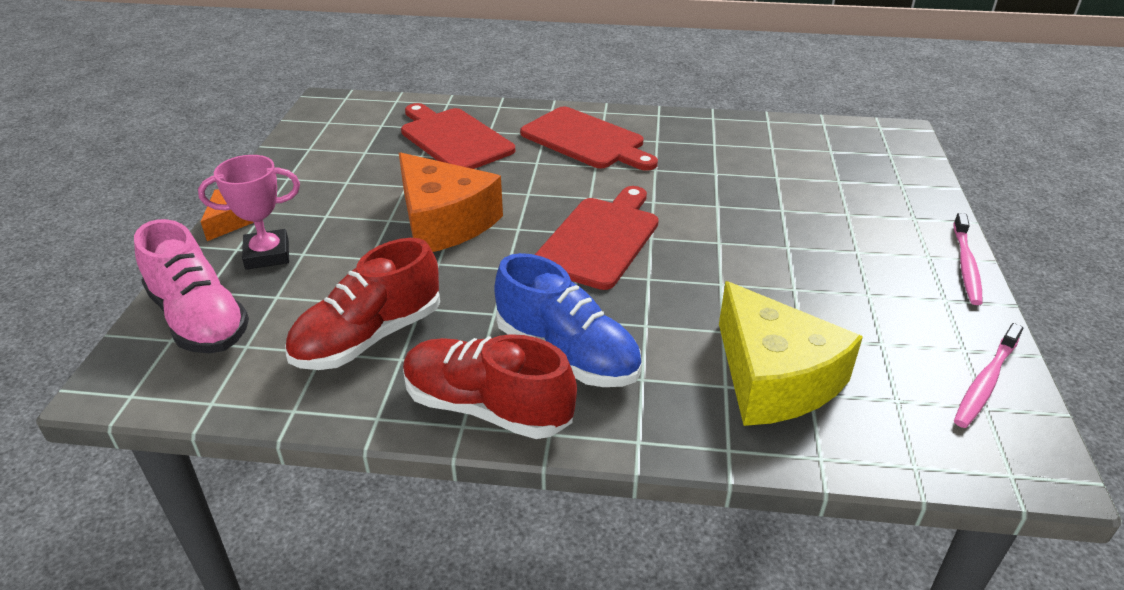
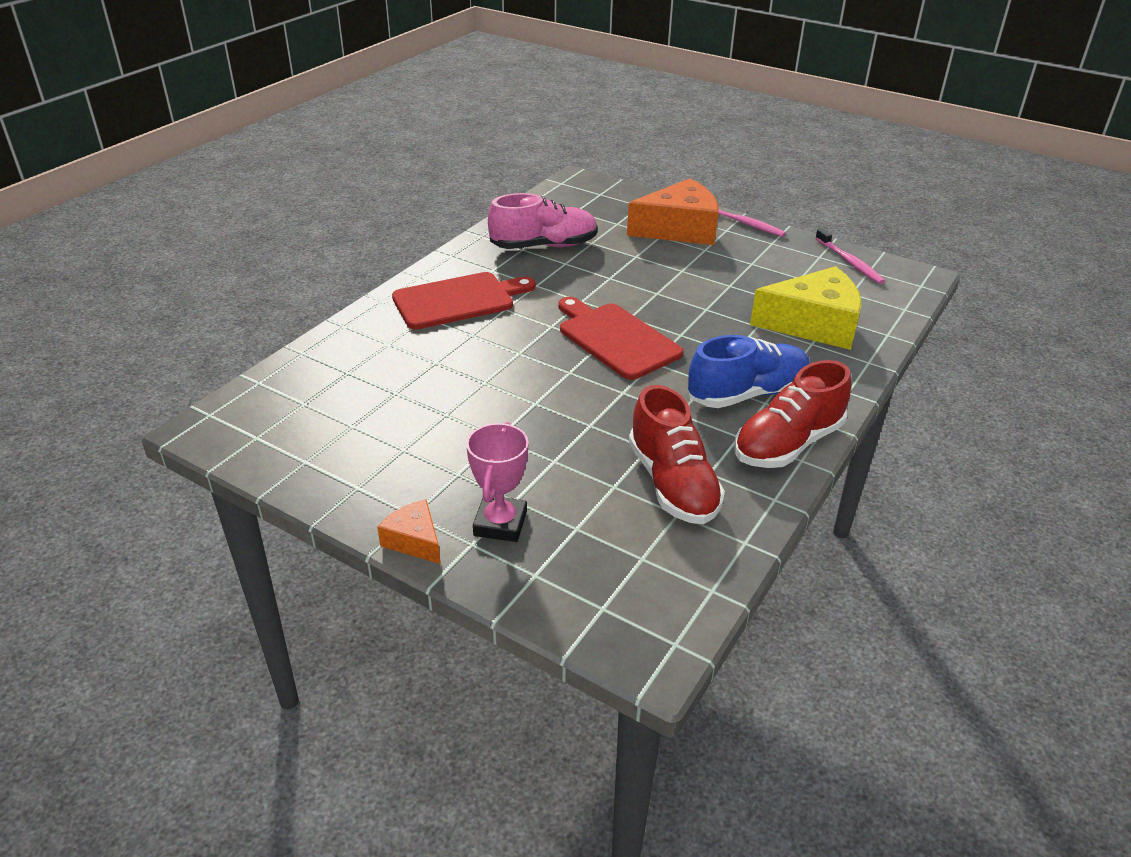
camera: 65 degrees left, 0 degrees up
(199, 319) = (581, 584): pink shoe -> pink shoe (544, 246)
(444, 222) = (528, 406): orange cheese -> orange cheese (679, 229)
(453, 138) = (382, 366): red cutting board -> none

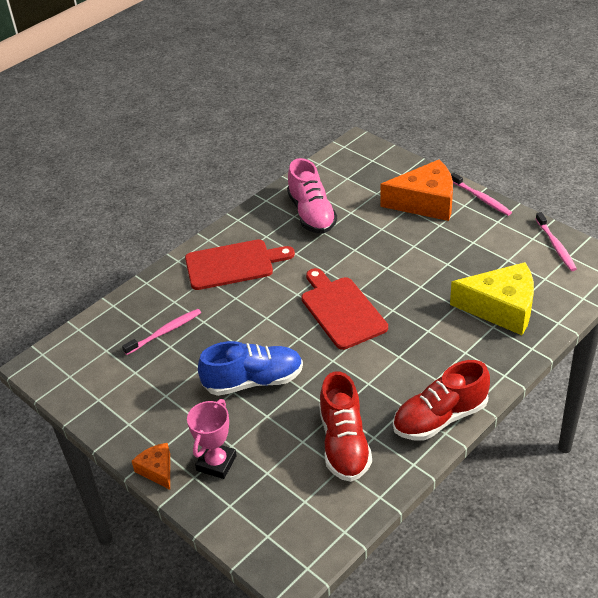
camera: 15 degrees right, 5 degrees up
(384, 377) = (165, 332): none -> pink toothbrush
(544, 246) = (311, 214): pink shoe -> pink shoe turned 75 degrees clockwise
(747, 394) = (425, 370): blue shoe -> blue shoe (253, 381)

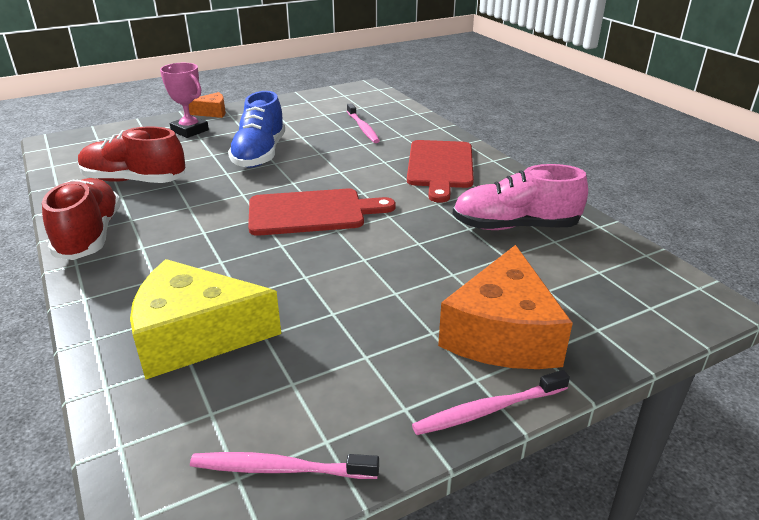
camera: 105 degrees right, 10 degrees down
(501, 308) = (195, 336): yellow cheese -> yellow cheese turned 60 degrees clockwise

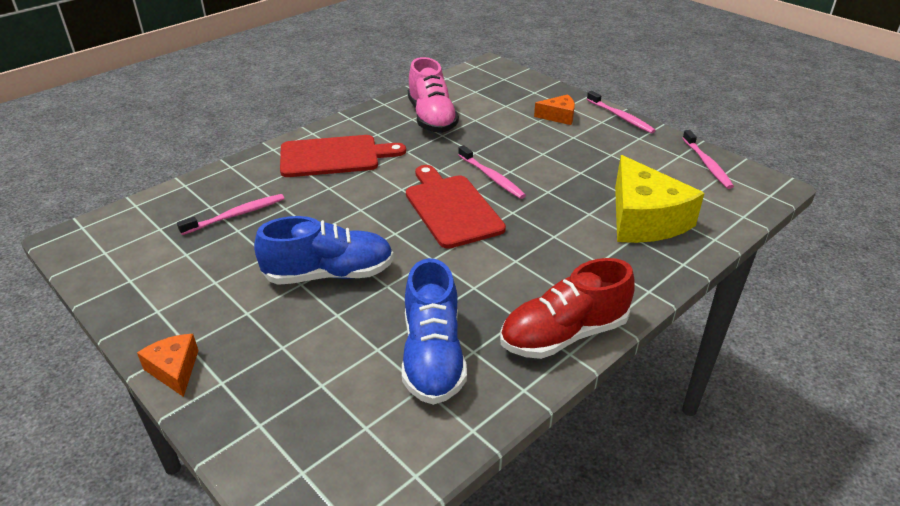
camera: 105 degrees left, 5 degrees up
(134, 181) = (432, 356): red shoe -> blue shoe
(190, 131) = (256, 367): pink trophy -> none
(356, 244) = (492, 177): none -> pink toothbrush
(502, 334) = (558, 116): orange cheese -> orange cheese, size x0.49

